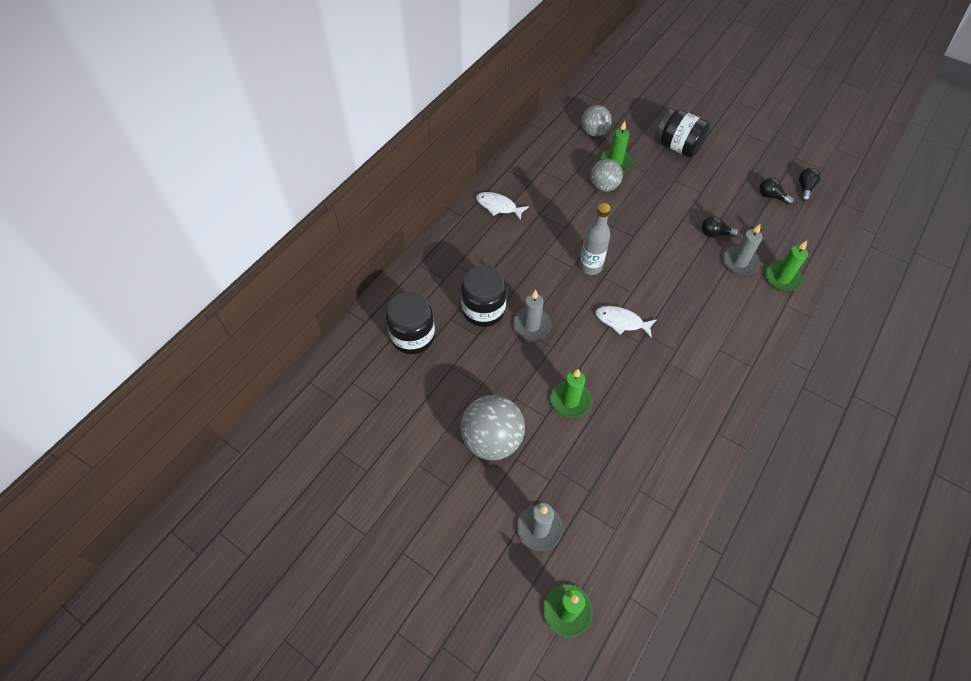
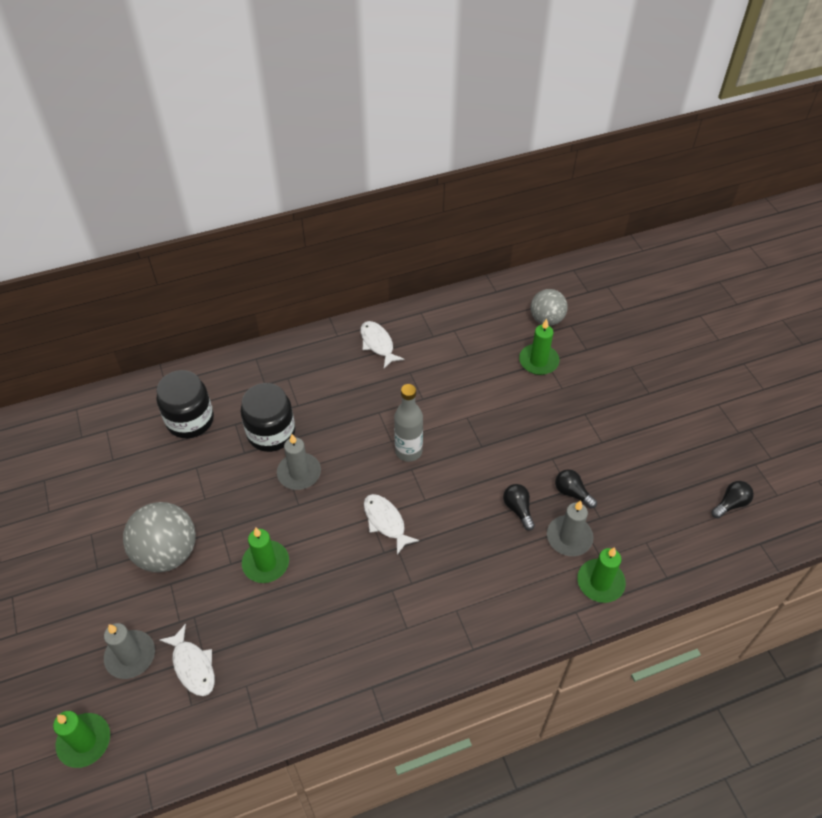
camera: 35 degrees right, 5 degrees down
(590, 503) = (193, 666): none -> white fish
(604, 186) = (501, 380): grey ball -> none
(677, 147) = (623, 380): black jar -> none
(771, 197) = (679, 491): black light bulb -> black light bulb (518, 509)

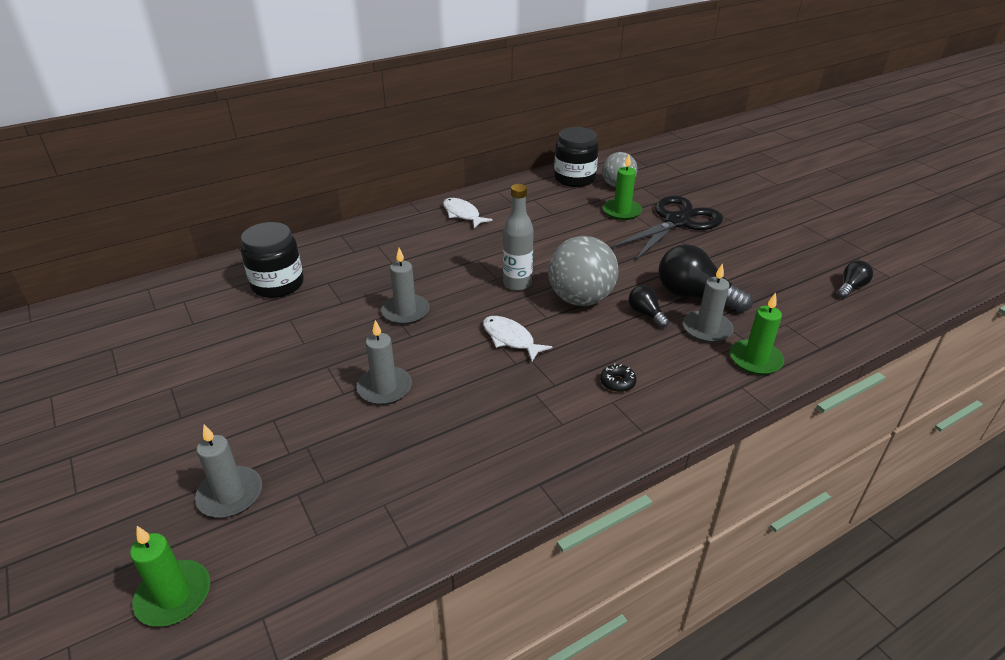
camera: 10 degrees left, 15 degrees down
(167, 553) = (266, 393): grey ball -> grey ball (580, 299)
(193, 666) = (312, 494): white fish -> none
(266, 563) = (385, 388): green candle -> grey candle
(271, 433) = (368, 285): black jar -> black jar (574, 178)
(467, 589) = (617, 382): none -> black donut
(572, 493) = (694, 296): black light bulb -> black light bulb, size x1.93
(590, 384) = (677, 222): none -> black scissors

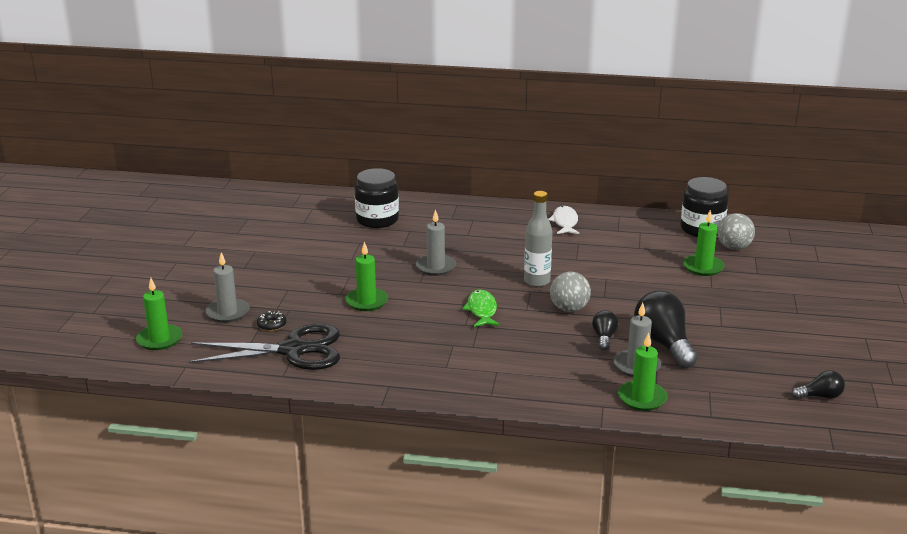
camera: 40 degrees right, 10 degrees down
(385, 388) = (366, 301): grey candle -> green candle
(510, 339) = (482, 310): white fish -> green fish
(580, 299) = (569, 309): grey ball -> grey ball, size x0.64
(617, 382) = (516, 364): black donut -> black donut (272, 325)
(677, 222) = (741, 292): black scissors -> black scissors (293, 350)

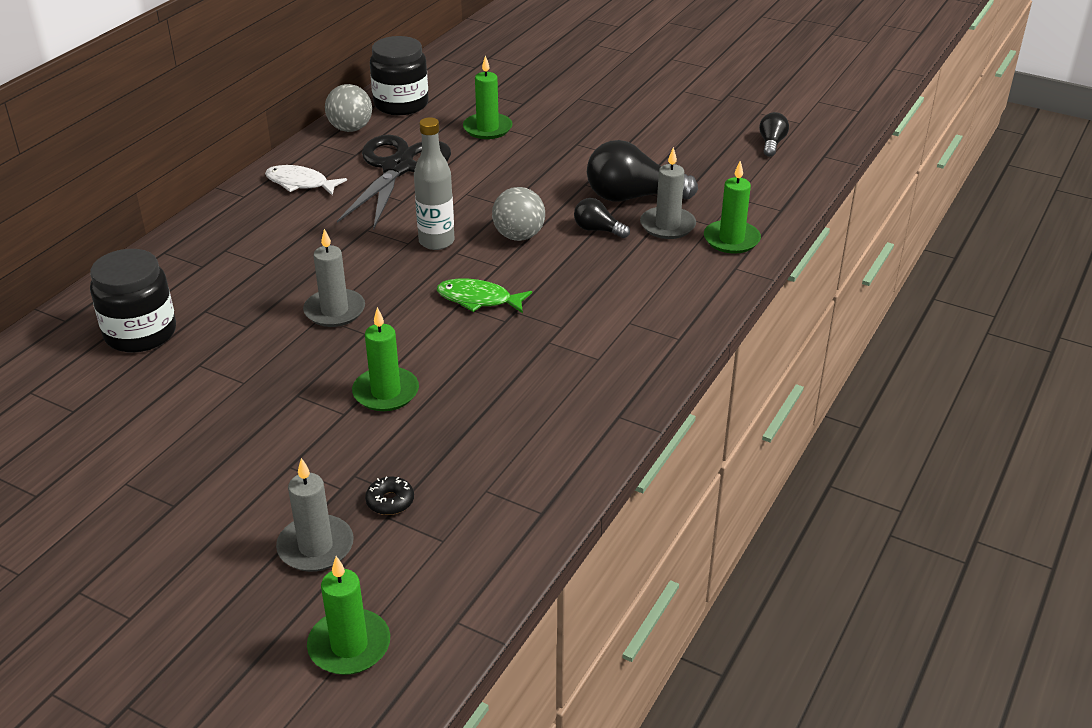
camera: 70 degrees left, 10 degrees up
(293, 350) = (478, 490): black scissors -> black scissors (398, 168)
(733, 247) = (458, 99): grey ball -> grey ball (350, 129)

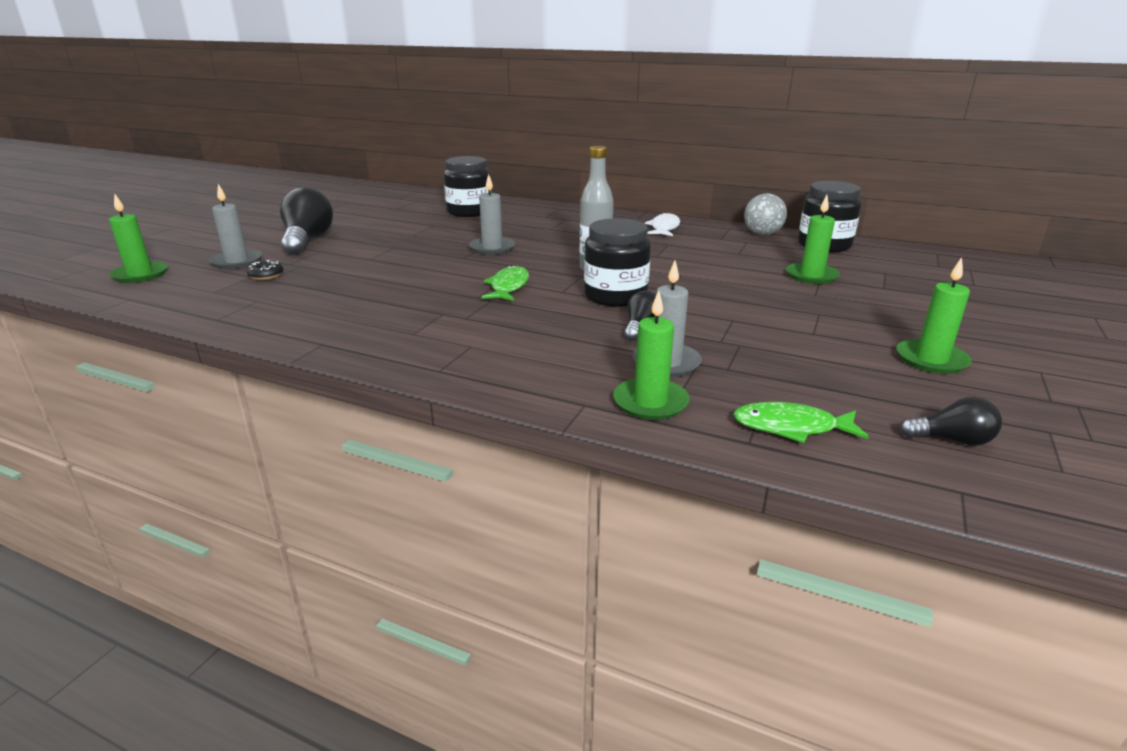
camera: 85 degrees right, 10 degrees down
(386, 392) = (388, 267): green candle -> green candle (931, 360)
(398, 168) = (708, 251): black scissors -> none
(519, 236) = (615, 296): grey ball -> black jar
(632, 197) = (720, 343): black light bulb -> black light bulb (307, 241)
(761, 192) = (791, 427): none -> green fish

